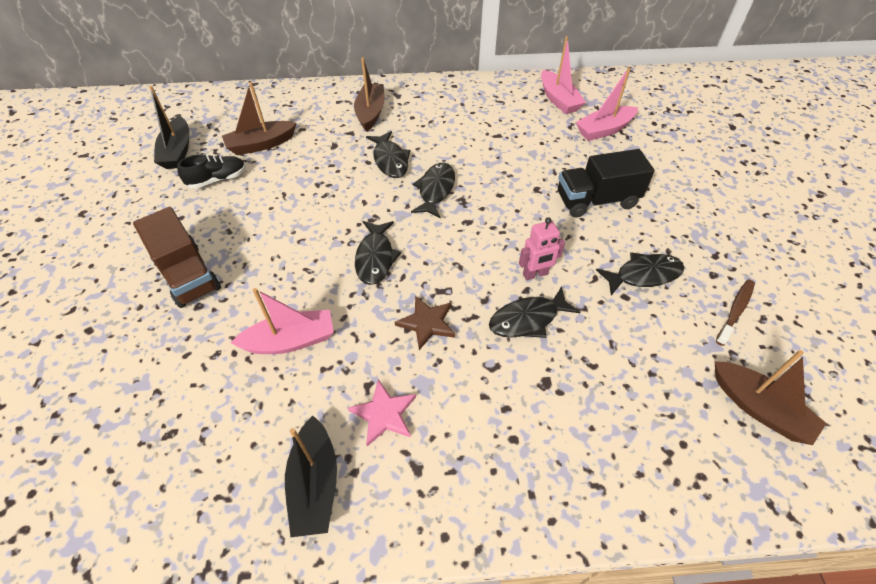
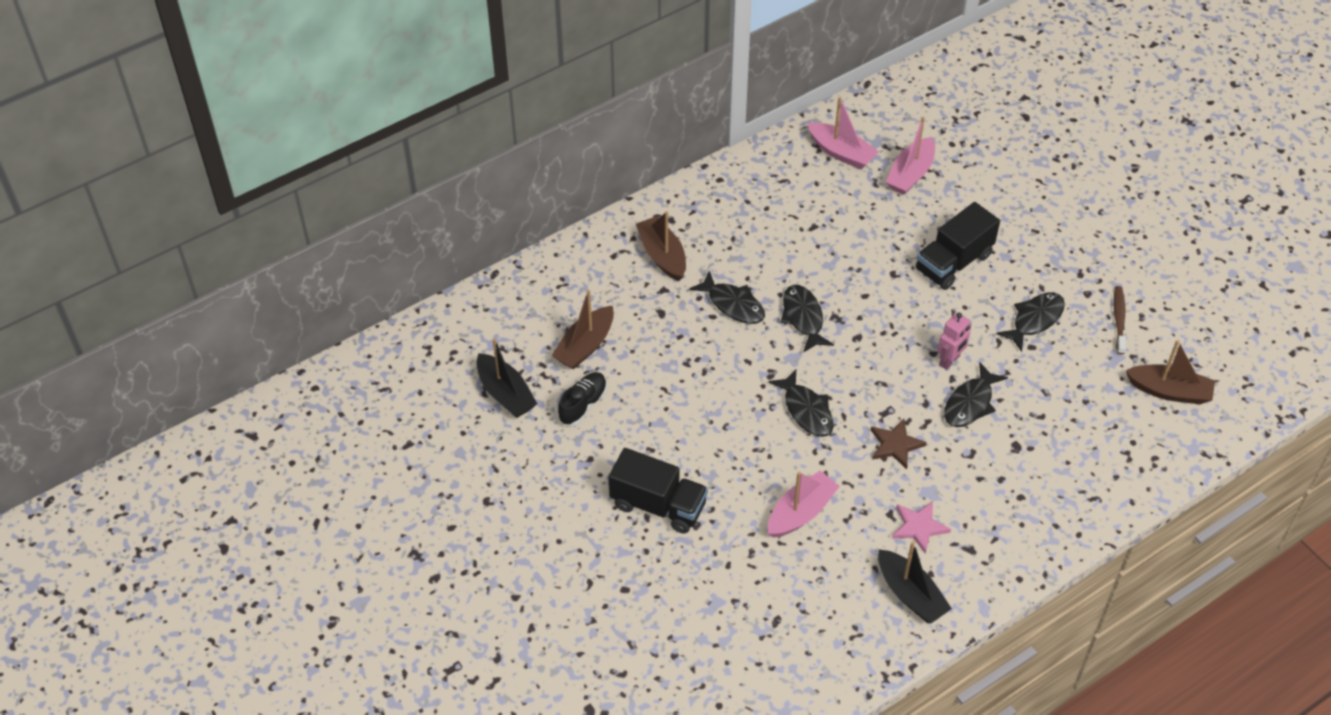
camera: 30 degrees left, 0 degrees up
(188, 275) = (658, 505): brown truck -> black truck

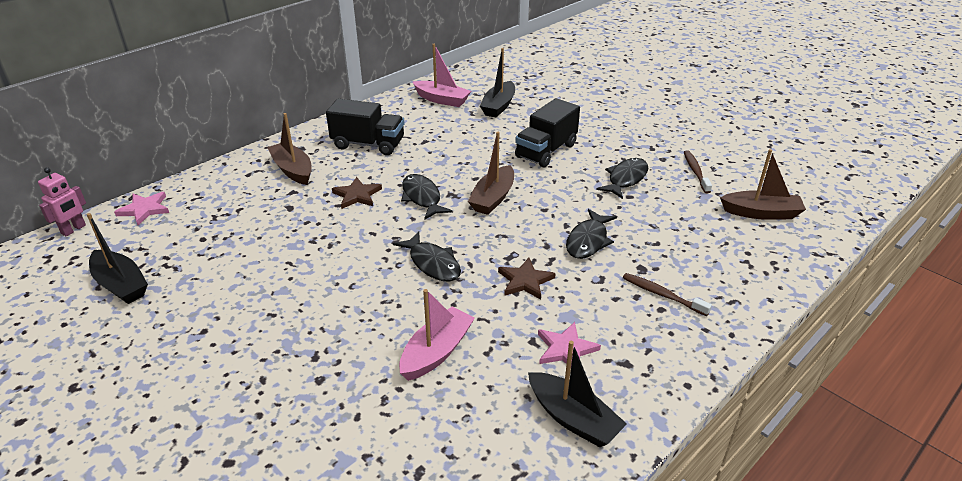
camera: 10 degrees left, 15 degrees down
(510, 295) = (144, 209): none -> pink star
(583, 405) = (203, 284): black shoe -> none
(585, 346) = (212, 238): brown boat -> brown boat (493, 198)
(658, 505) = (276, 365): black truck -> black truck (368, 144)
(733, 304) = (357, 195): black fish -> brown star
(910, 174) = (498, 106): pink boat -> black boat
(950, 361) = (560, 213): pink robot -> pink robot (74, 229)
(1027, 480) = (662, 294): none -> brown toothbrush

